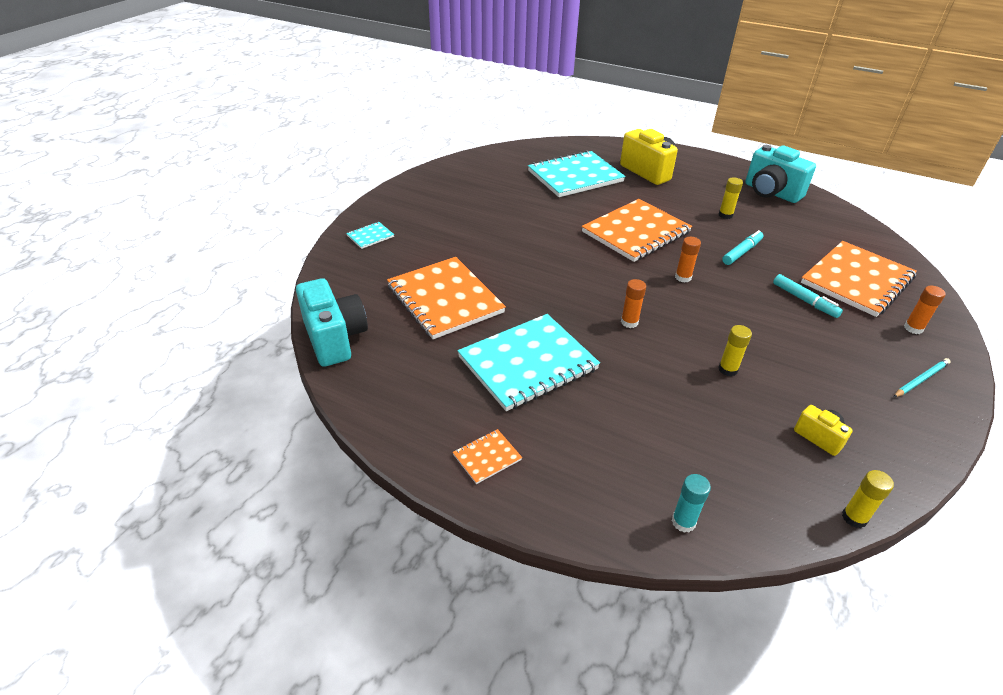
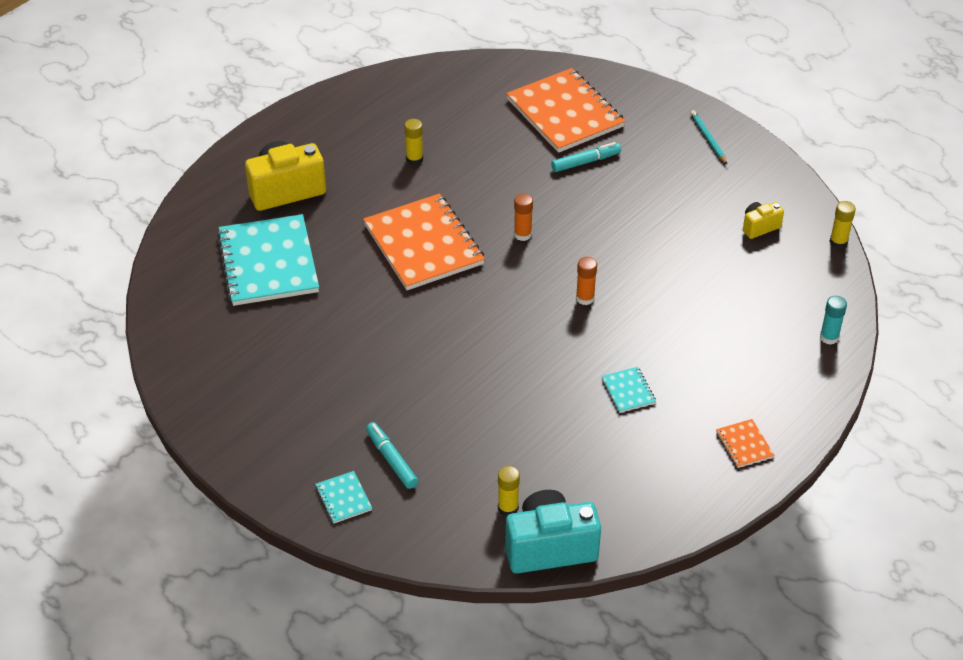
camera: 75 degrees left, 5 degrees up
(445, 299) = (504, 440): orange notebook -> none
(527, 363) = (628, 391): turquoise notebook -> turquoise notebook, size x0.42
(728, 369) = (669, 251): yellow glue stick -> yellow glue stick (508, 508)
(741, 252) = (491, 174): turquoise marker -> turquoise marker (391, 460)
(771, 192) = (380, 104): turquoise camera -> none
(913, 328) = (644, 111): orange glue stick -> none

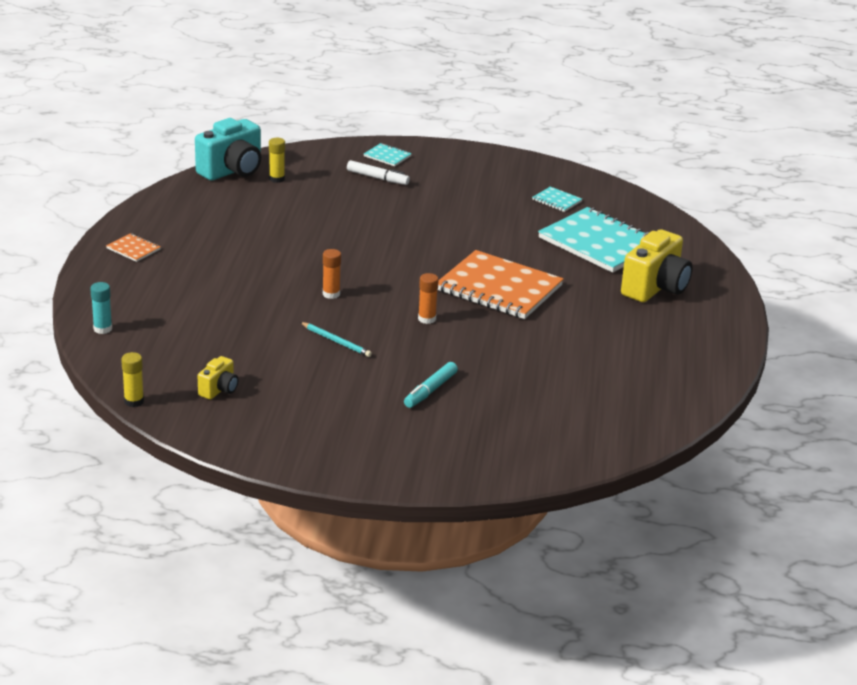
camera: 145 degrees right, 15 degrees down
(391, 460) = (377, 178): turquoise marker -> white marker
(414, 159) = (584, 342): yellow glue stick -> none
(565, 113) = (495, 427): orange notebook -> none
(628, 391) = (246, 252): turquoise notebook -> turquoise notebook (557, 200)
(708, 138) = (330, 452): turquoise pencil -> turquoise pencil (336, 341)

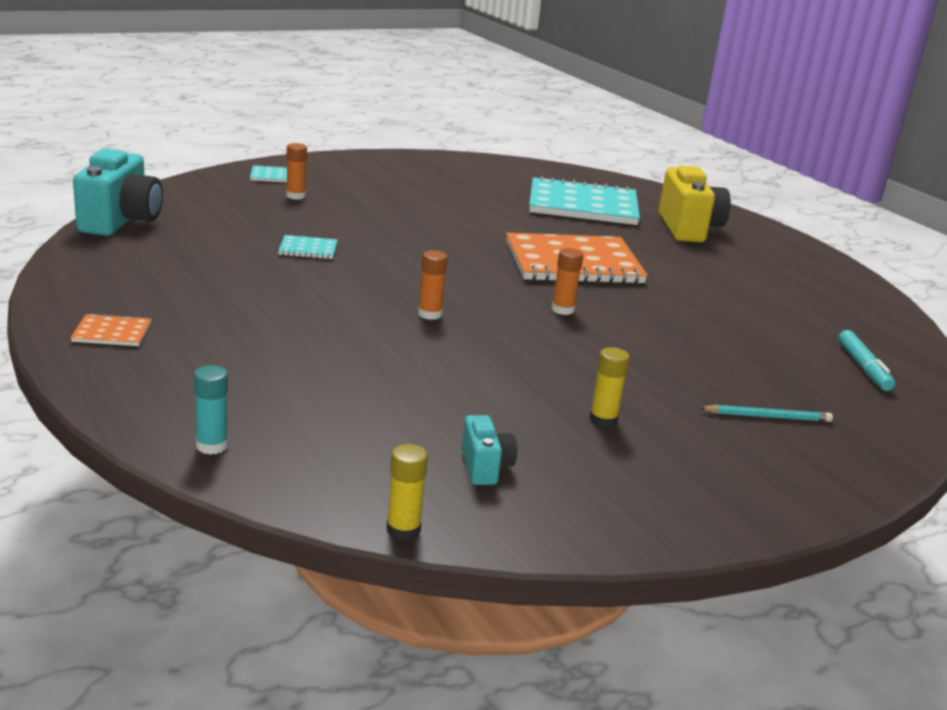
camera: 40 degrees left, 5 degrees down
(219, 390) = (485, 467): yellow camera -> turquoise camera
(277, 179) = (187, 218): yellow glue stick -> yellow glue stick (603, 420)
(336, 341) = (517, 361): turquoise pencil -> turquoise pencil (767, 416)
(377, 178) = (295, 196): white marker -> orange glue stick
(430, 390) = (691, 379): turquoise marker -> turquoise marker (863, 367)
(557, 200) = (490, 181): turquoise notebook -> turquoise notebook (308, 249)

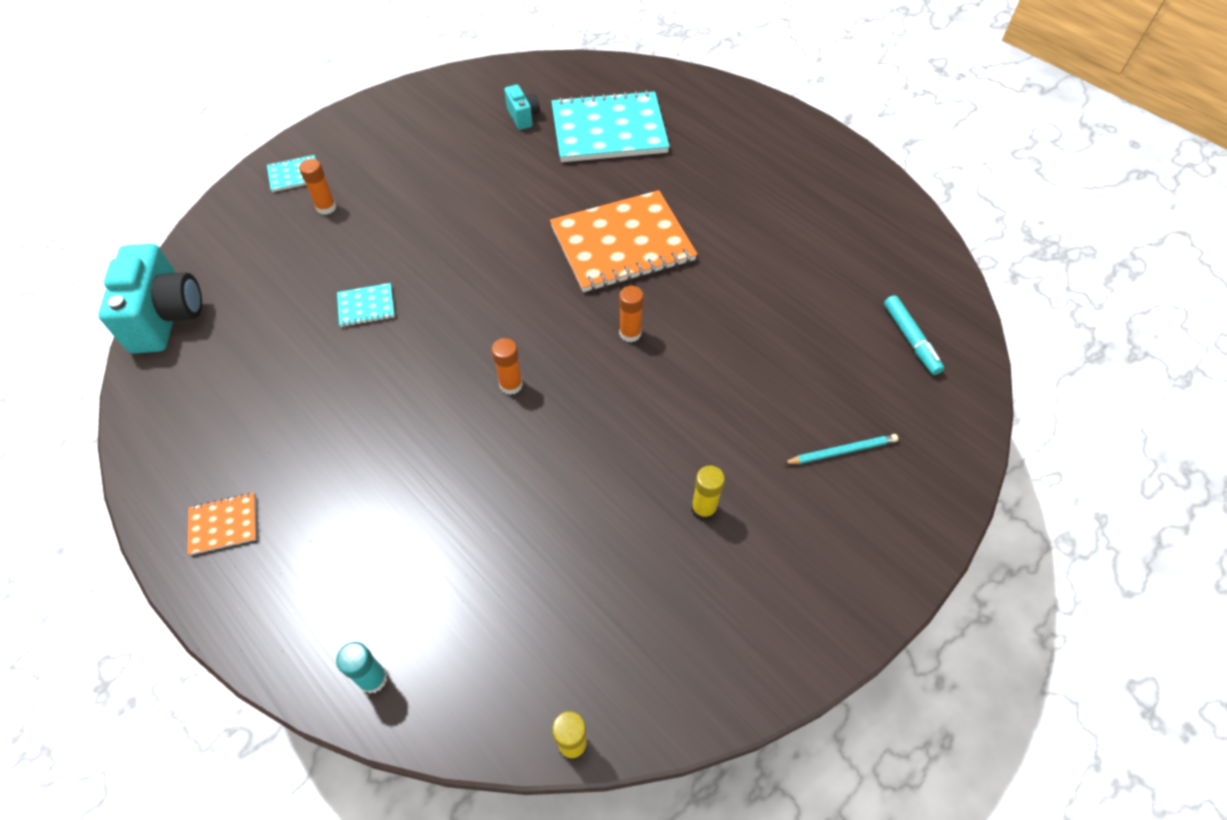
camera: 10 degrees left, 30 degrees up
(485, 467) = (619, 622): turquoise camera -> turquoise camera (523, 117)
(688, 229) = (716, 142): yellow camera -> none

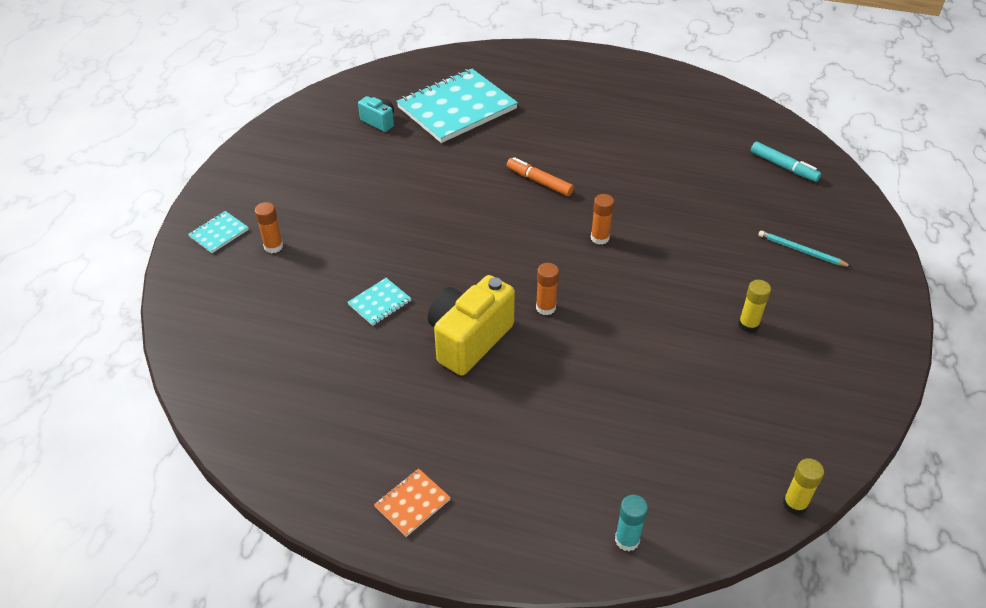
camera: 30 degrees left, 10 degrees down
(167, 317) = (208, 383): turquoise camera -> none
(411, 383) = (469, 339): none -> yellow camera
(622, 244) = (539, 182): orange notebook -> orange marker
(842, 451) = (801, 251): turquoise pencil -> turquoise pencil turned 105 degrees counterclockwise

